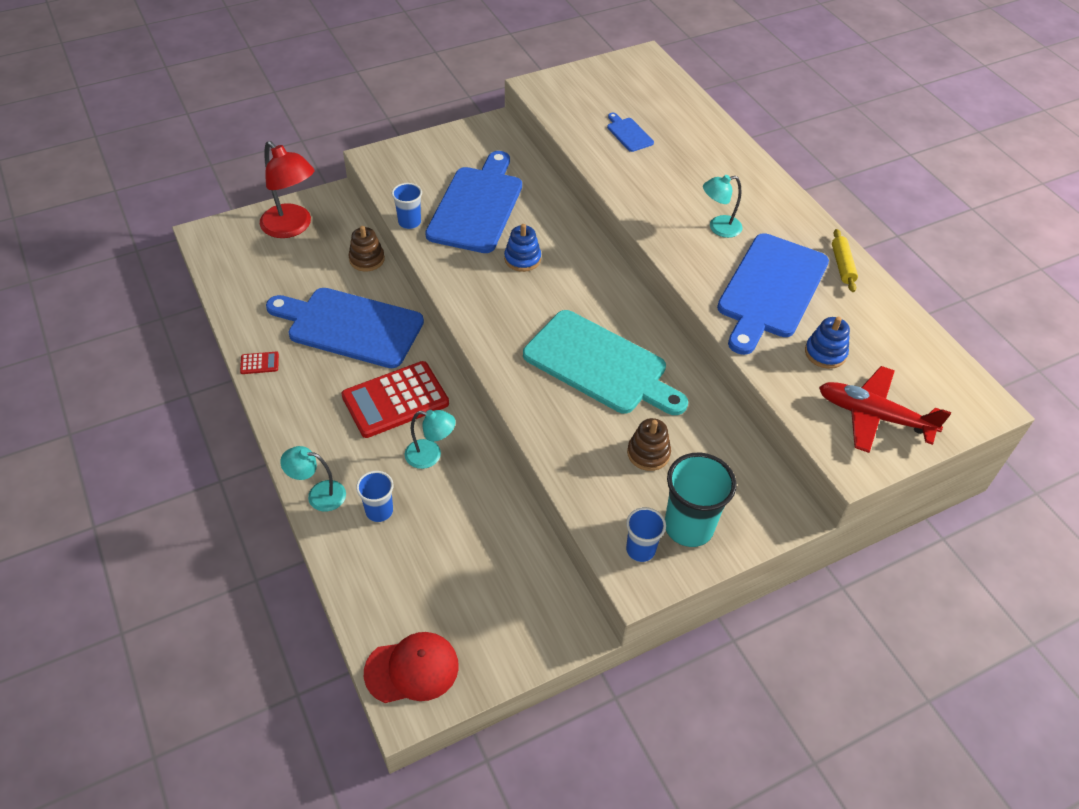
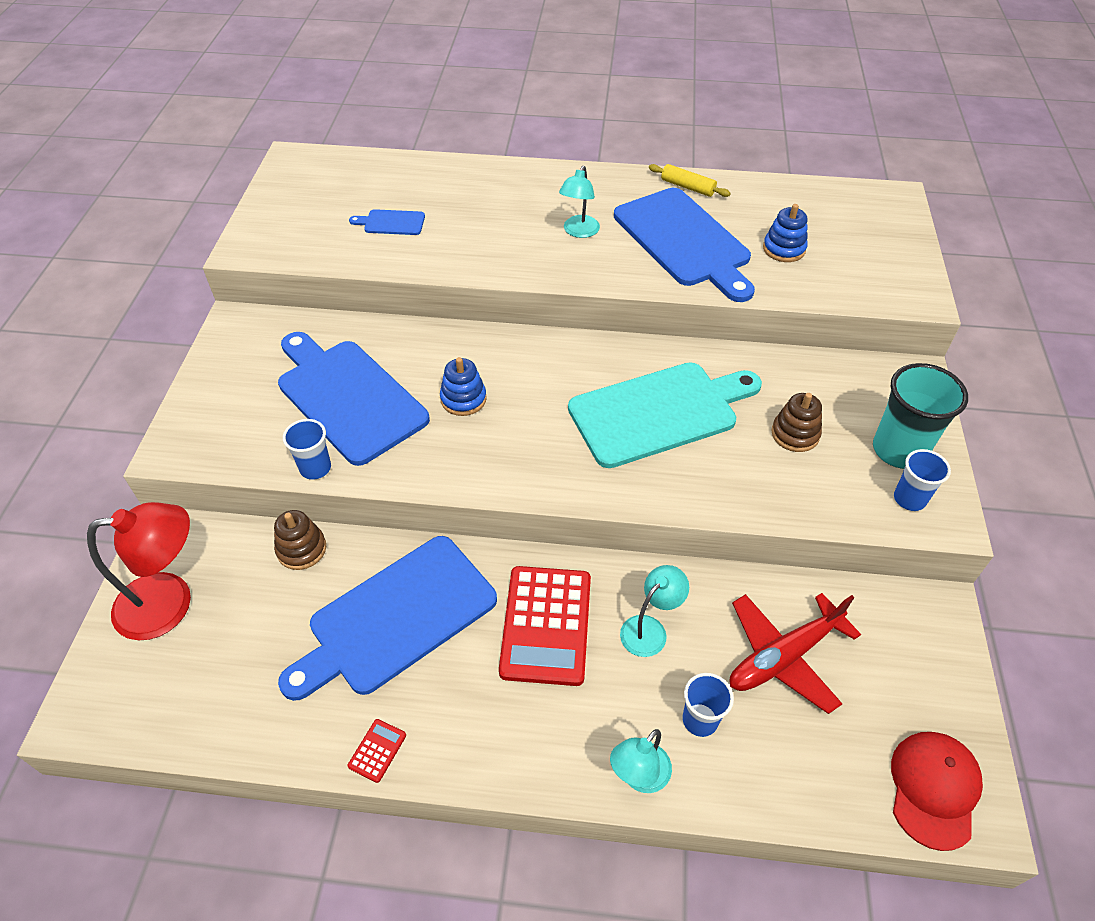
camera: 55 degrees left, 0 degrees up
(873, 416) = (872, 259): red plane -> red plane (783, 657)

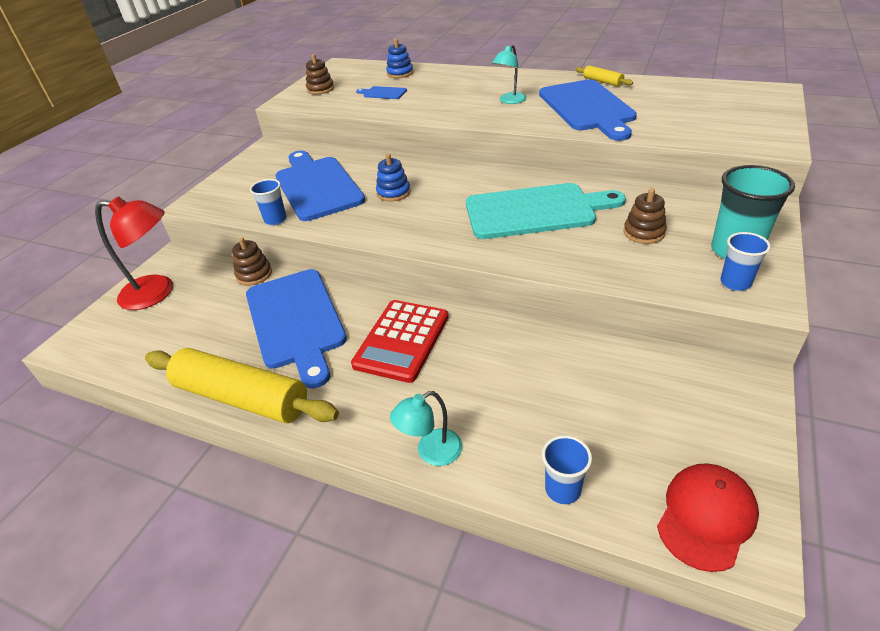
camera: 20 degrees right, 10 degrees down
(289, 218) = (320, 89): none -> brown stacking toy
(377, 750) = (242, 398): red calculator -> yellow rolling pin
(396, 618) = (296, 321): blue cutting board -> blue cutting board turned 90 degrees counterclockwise
(650, 629) = (482, 355): turquoise lamp -> none
(700, 720) = (499, 422): blue cup -> blue cup (562, 489)
(783, 657) = (590, 391): red plane -> none
(784, 249) = (666, 114): blue stacking toy -> blue stacking toy (400, 73)

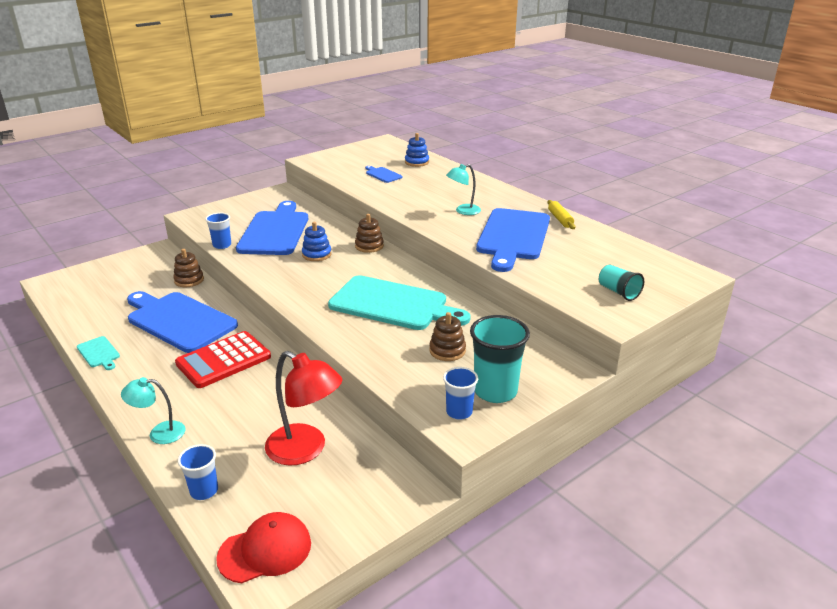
camera: 25 degrees right, 10 degrees down
(157, 293) = (124, 269): red lamp -> red lamp (305, 450)
(242, 398) = (99, 353): yellow rolling pin -> turquoise cutting board
(296, 321) = (178, 320): blue cutting board -> blue cutting board turned 120 degrees clockwise
(320, 89) = (345, 157): brown stacking toy -> brown stacking toy (369, 246)
(742, 122) = (618, 292): none -> turquoise cup

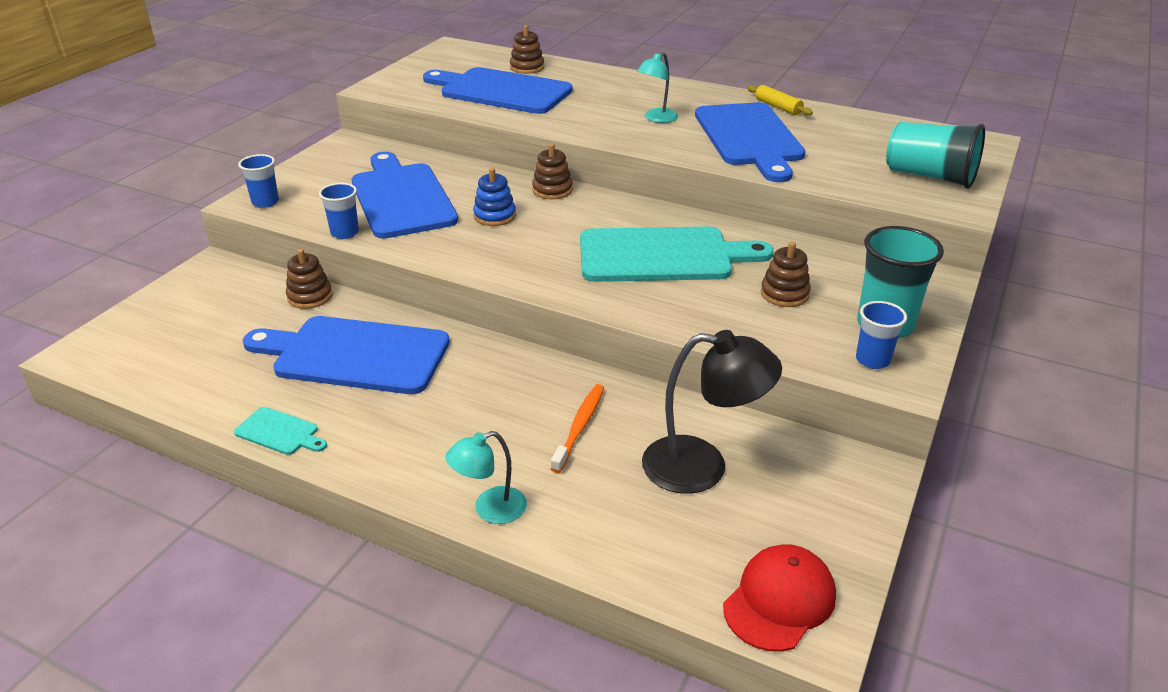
camera: 25 degrees left, 5 degrees up
(204, 491) = (629, 560): blue cup -> blue cup (265, 202)
(223, 360) = (477, 389): red calculator -> none
(258, 401) = (579, 427): none -> orange toothbrush
(305, 450) = (702, 467): red lamp -> black lamp
(382, 174) = (501, 91): blue cutting board -> blue cutting board, size x2.34
(417, 162) = (527, 67): blue stacking toy -> brown stacking toy
(618, 292) = (930, 176): turquoise cup -> turquoise cup, size x1.72

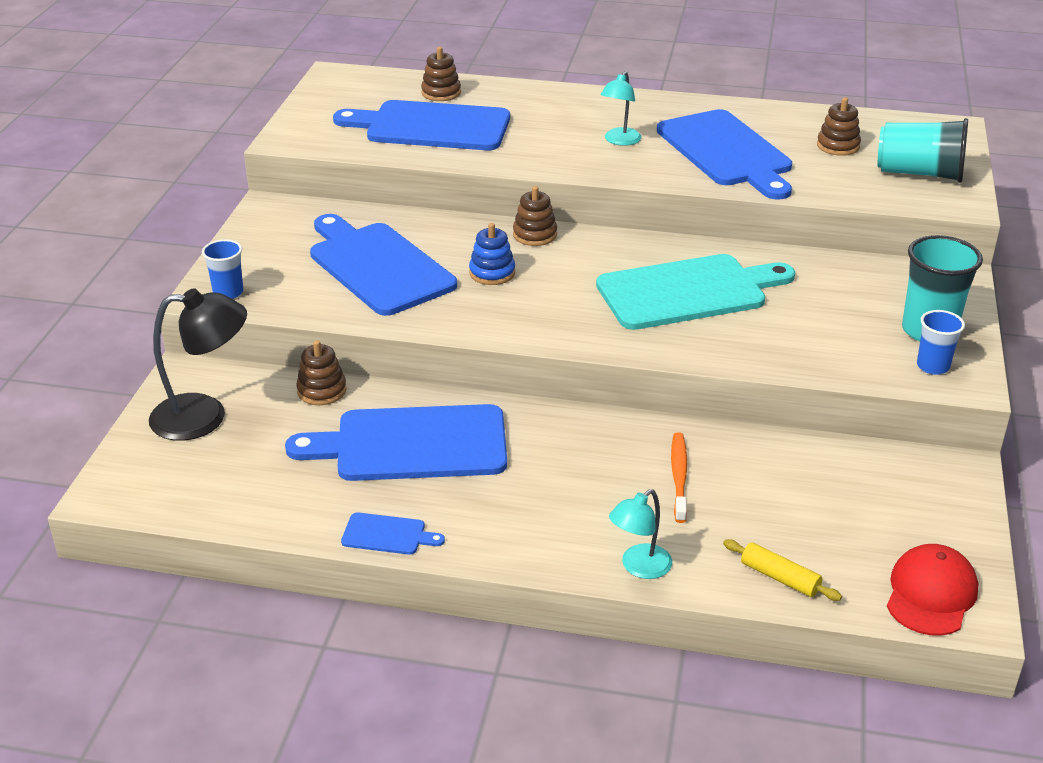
camera: 15 degrees left, 0 degrees up
(280, 432) = (387, 534): turquoise cutting board -> blue cutting board
(345, 233) = (343, 315): blue cup -> none
(702, 467) = (810, 493): black lamp -> black lamp (204, 416)
(778, 107) = (736, 111): yellow rolling pin -> yellow rolling pin (780, 577)
(784, 294) = (824, 314): brown stacking toy -> brown stacking toy (838, 146)

